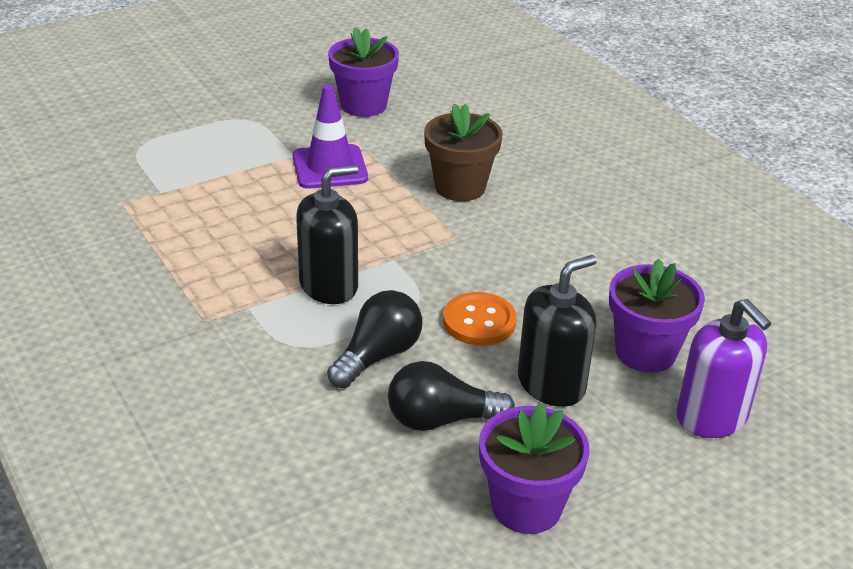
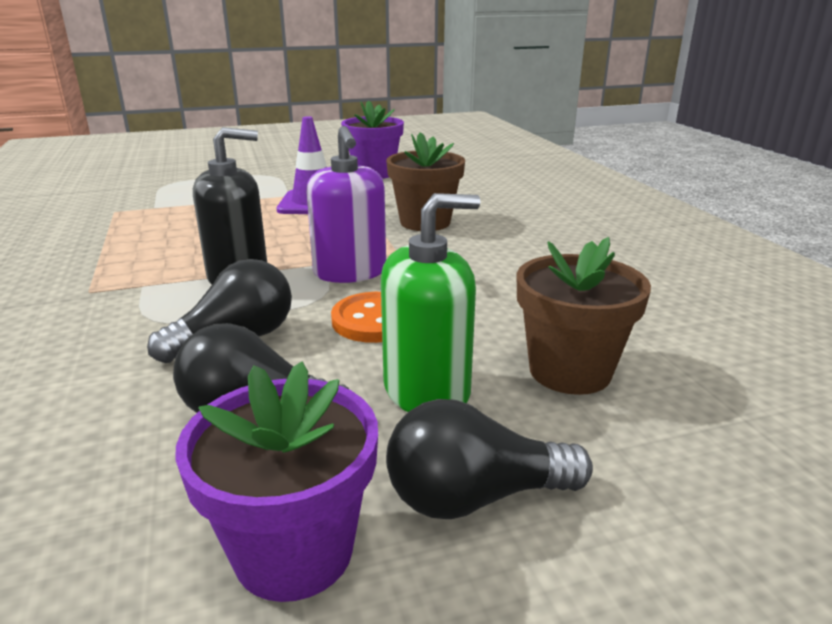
camera: 15 degrees right, 10 degrees down
(551, 384) = (427, 390): black soap dispenser -> green soap dispenser
(615, 458) = (474, 497): none -> black light bulb
(645, 352) = (570, 371): purple flower pot -> brown flower pot
(712, 417) = (648, 461): purple soap dispenser -> purple soap dispenser (350, 272)

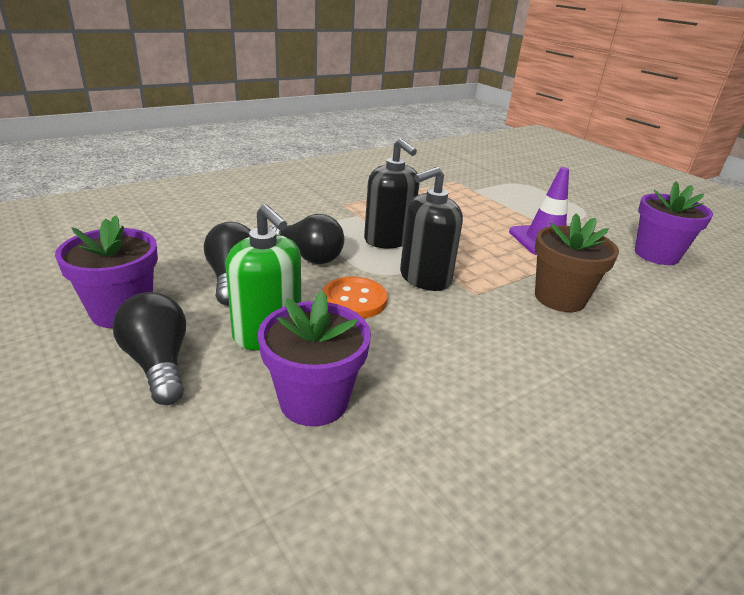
camera: 70 degrees right, 5 degrees up
(350, 272) = (425, 278): purple soap dispenser -> black soap dispenser
(570, 371) = (314, 401): brown flower pot -> purple flower pot

